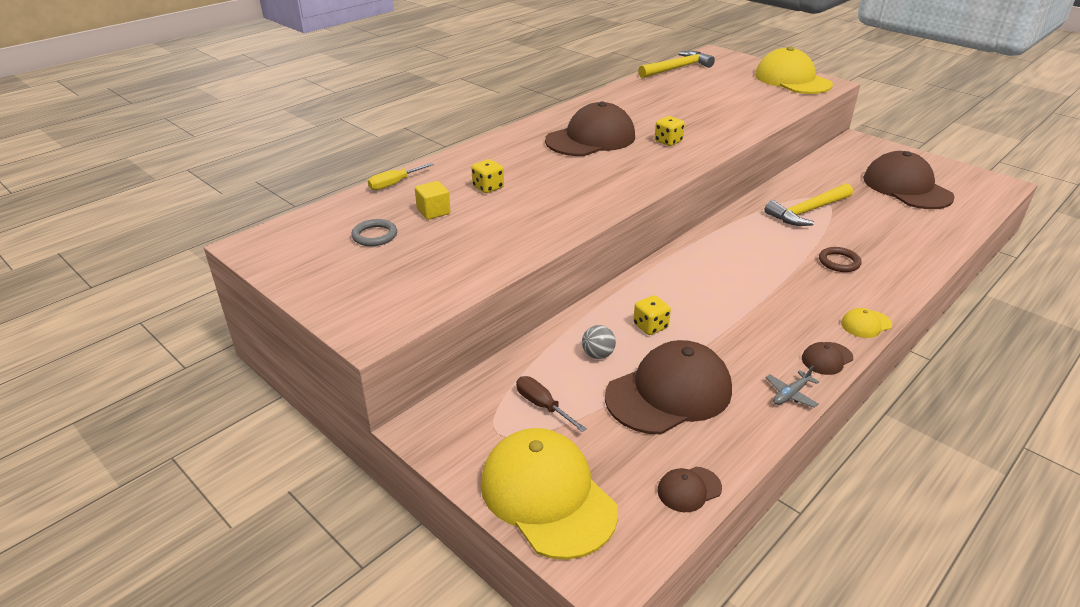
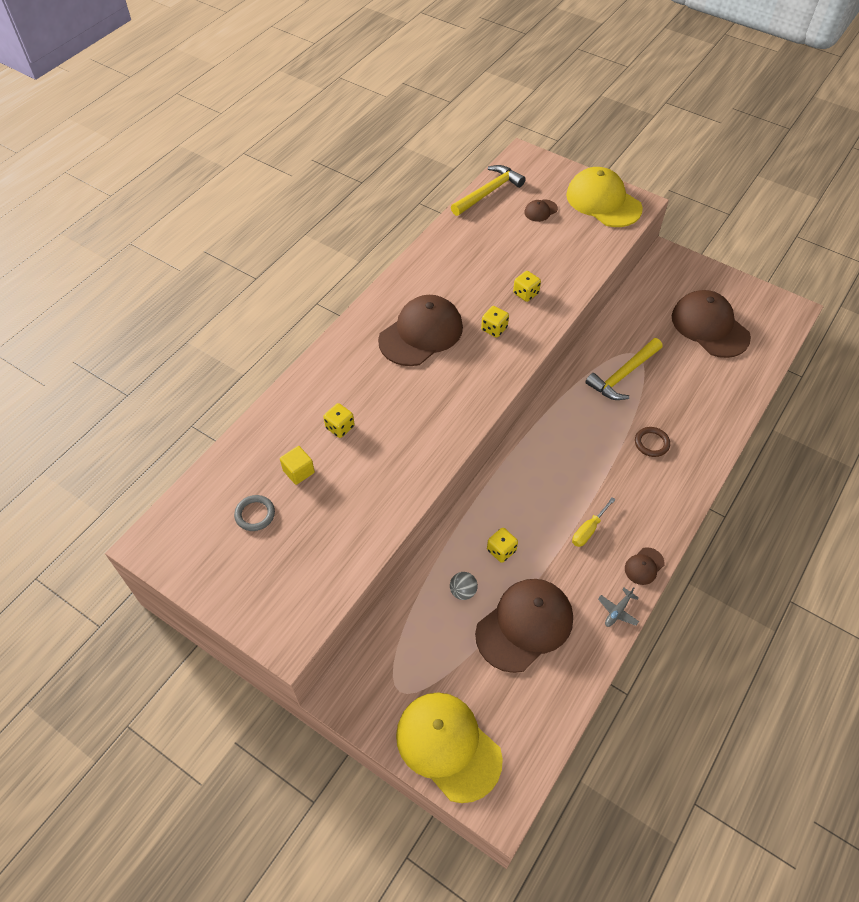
camera: 10 degrees left, 20 degrees up
(394, 184) = (251, 434): yellow screwdriver -> yellow screwdriver (588, 530)
(542, 406) = (428, 656): brown screwdriver -> none
(689, 489) = (549, 721): brown cap -> brown cap (540, 211)
(705, 124) = (525, 293): none -> yellow dice
(866, 324) = (674, 520): yellow cap -> none

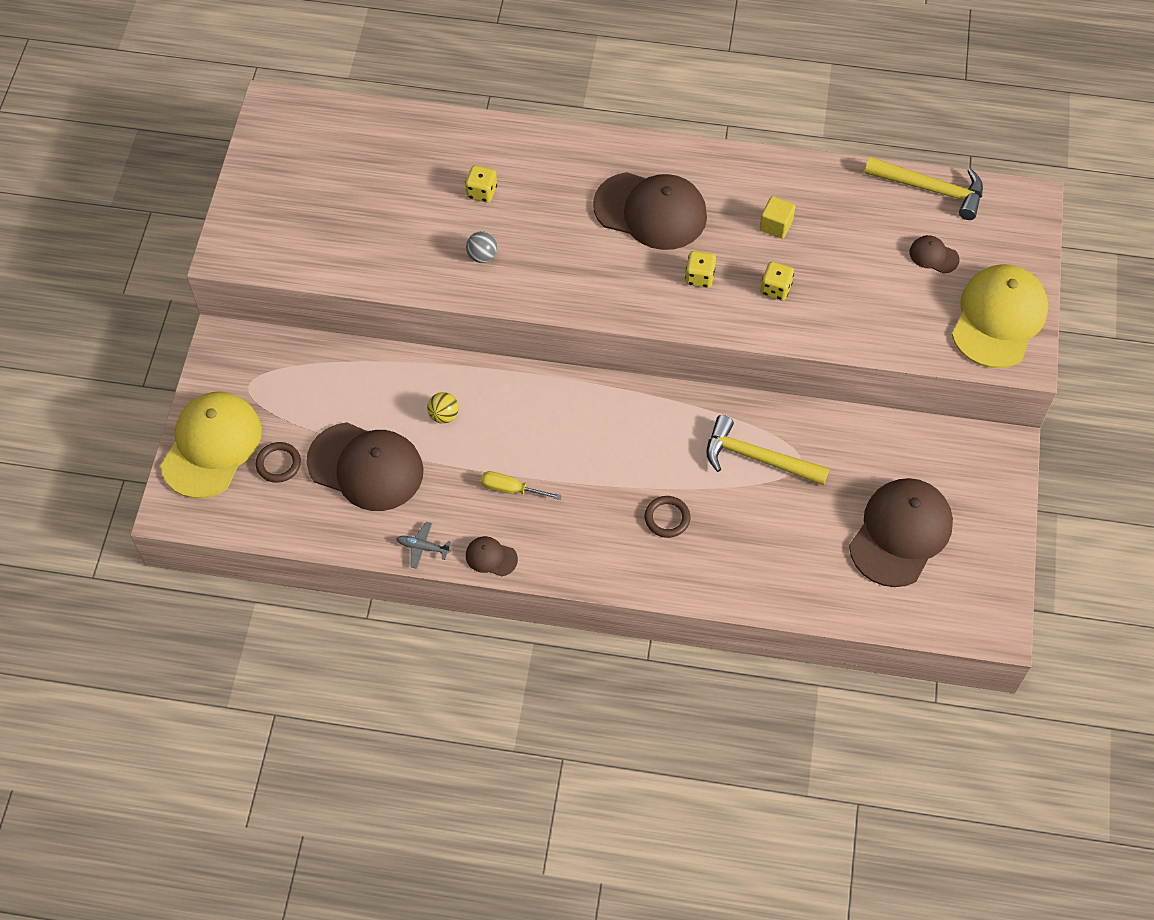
camera: 65 degrees right, 5 degrees up
(255, 514) = (344, 170): grey ring -> none
(298, 471) = (410, 182): yellow cube -> yellow cube (776, 225)
(463, 591) = (379, 398): grey ball -> grey ball (482, 256)
(492, 694) = (278, 464): none -> brown ring
(501, 550) = (444, 415): yellow dice -> yellow ball

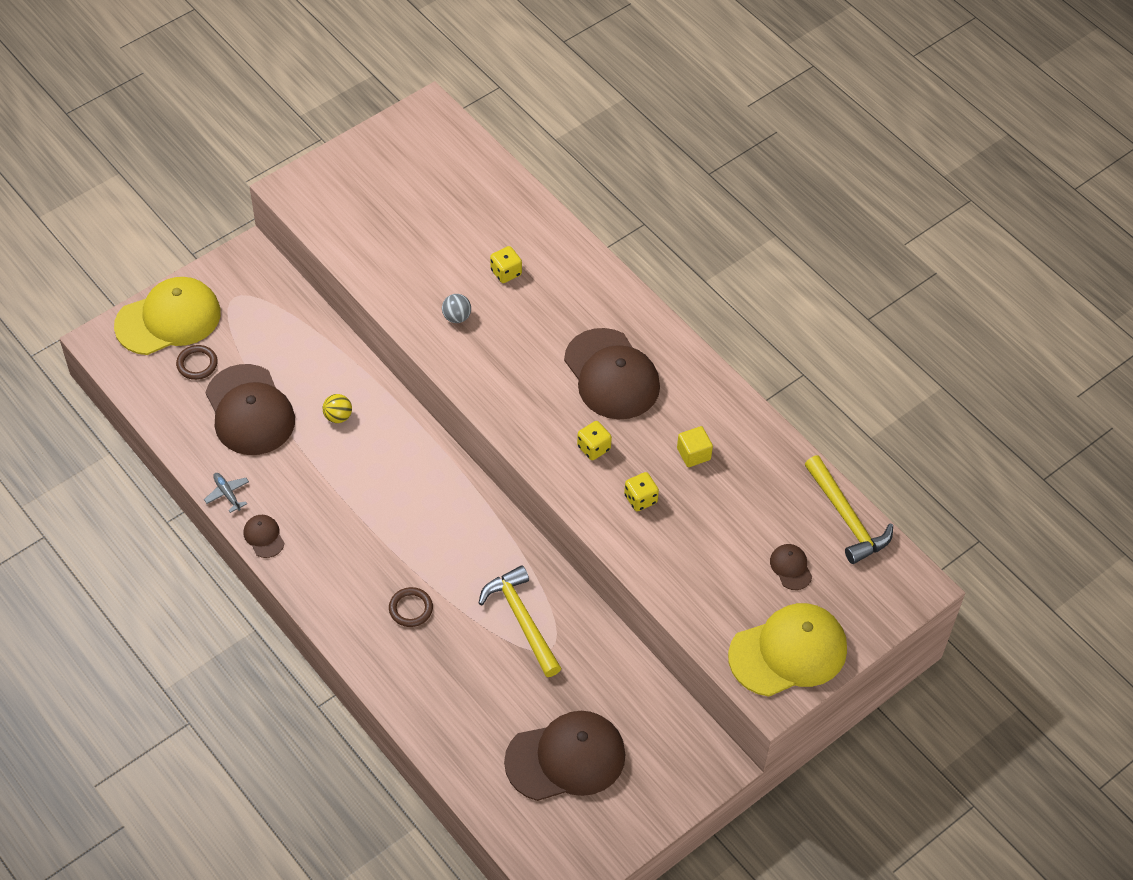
camera: 40 degrees right, 5 degrees down
(511, 489) = (327, 502): yellow screwdriver -> none

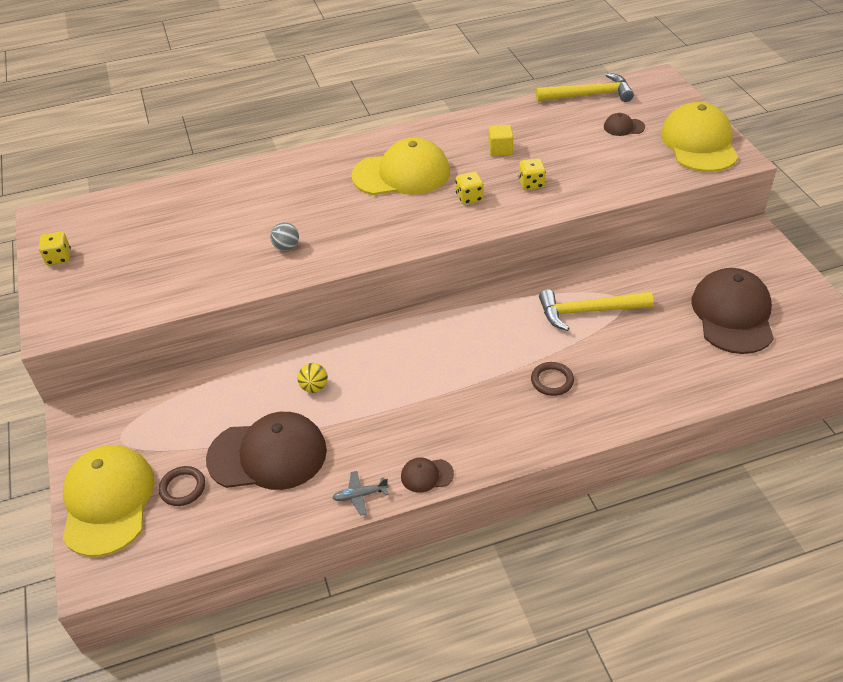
camera: 65 degrees left, 10 degrees down
(506, 272) = (259, 209): yellow dice -> yellow dice (59, 258)
(611, 375) = (401, 174): brown cap -> yellow cap

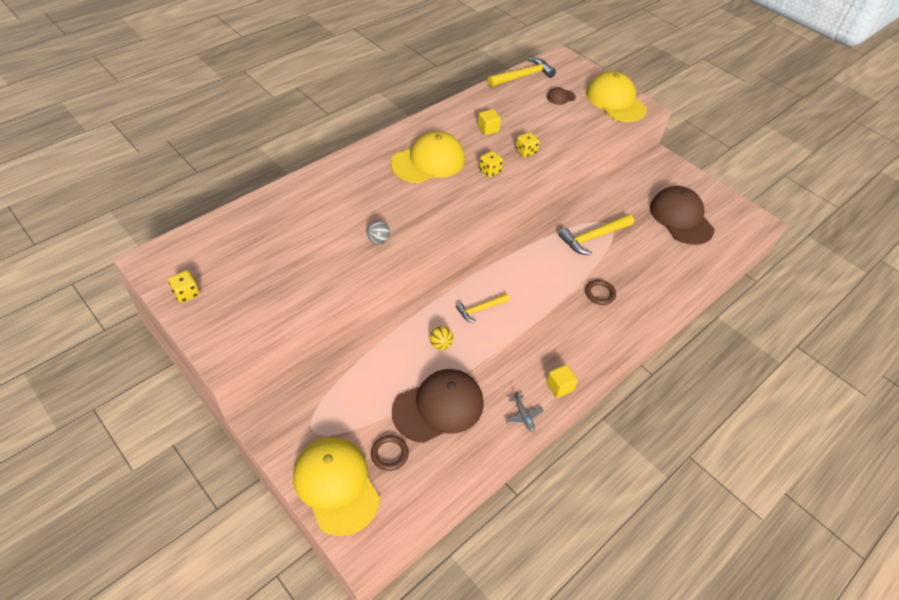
camera: 30 degrees left, 5 degrees up
(360, 495) = (523, 416): grey plane -> grey plane turned 75 degrees counterclockwise
(386, 360) = (480, 309): none -> yellow hammer
(426, 475) = (559, 386): brown cap -> yellow cube

